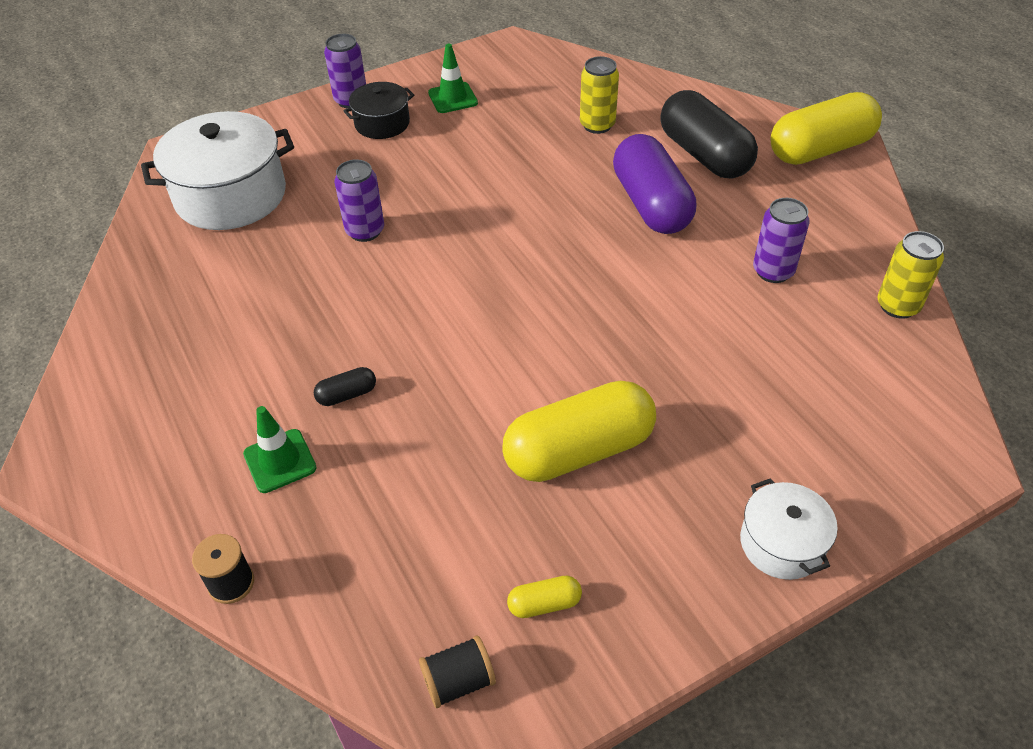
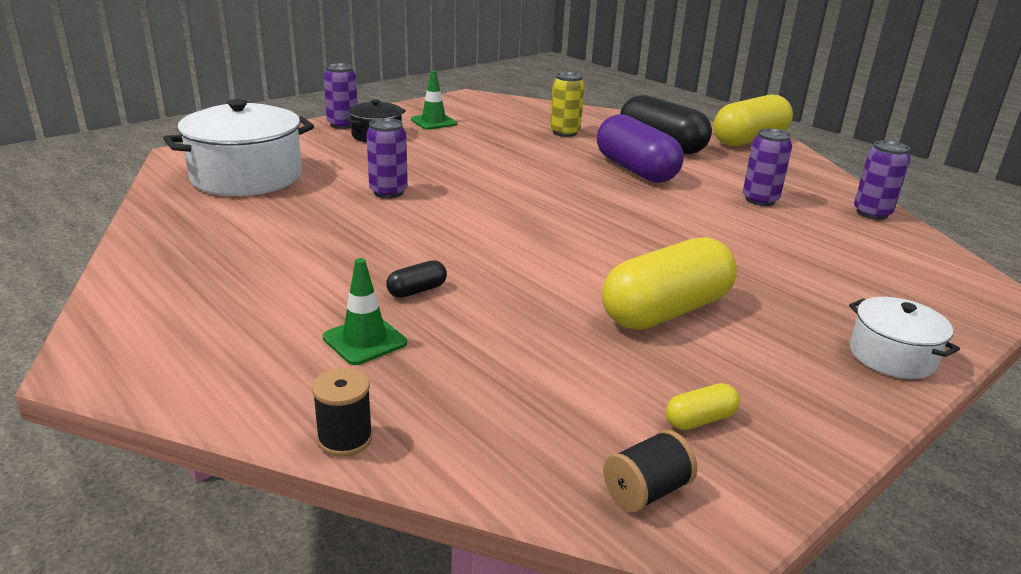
camera: 15 degrees left, 20 degrees down
(898, 306) = (872, 213): yellow can -> purple can

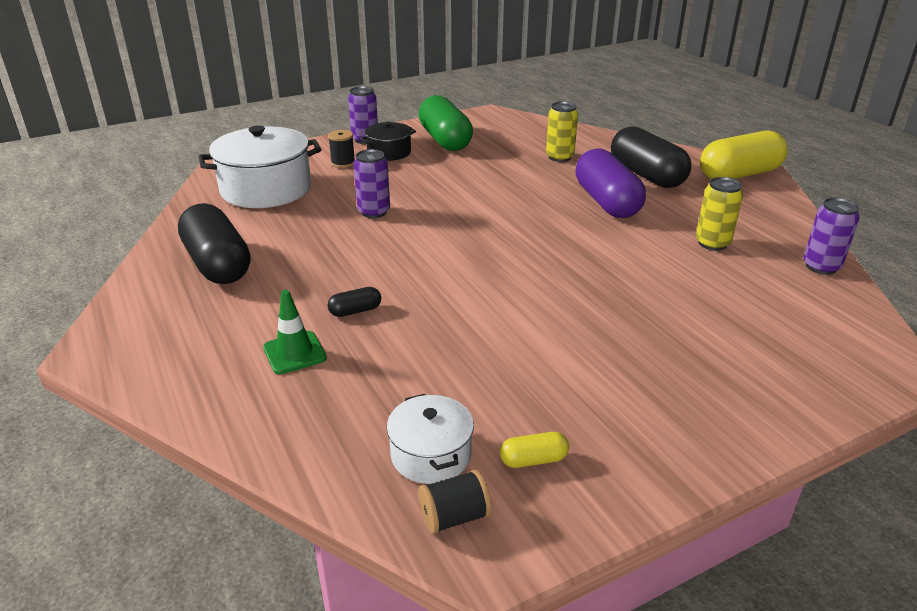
camera: 15 degrees right, 5 degrees up
(221, 256) = (217, 264): none -> black capsule
(345, 439) = (244, 437): black spool -> black spool (343, 163)
(433, 122) = (445, 140): green traffic cone -> green capsule
(666, 311) = (558, 352): yellow capsule -> none
(760, 200) = (712, 243): purple can -> yellow can
(892, 356) = (748, 421): white pot -> white pot (431, 455)

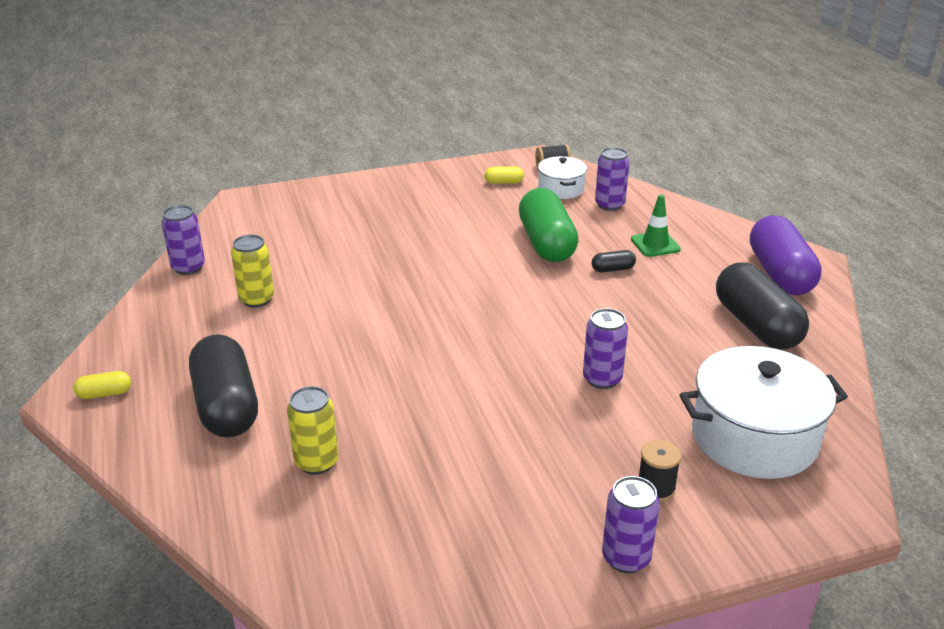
camera: 170 degrees left, 0 degrees up
(349, 424) = (609, 205): none -> purple can
(389, 152) = (582, 509): black pot -> none
(445, 140) = (482, 537): green capsule -> green capsule (547, 243)
(606, 202) = (317, 364): purple capsule -> purple capsule (780, 274)
(739, 174) = (104, 394): yellow capsule -> yellow capsule, size x0.42

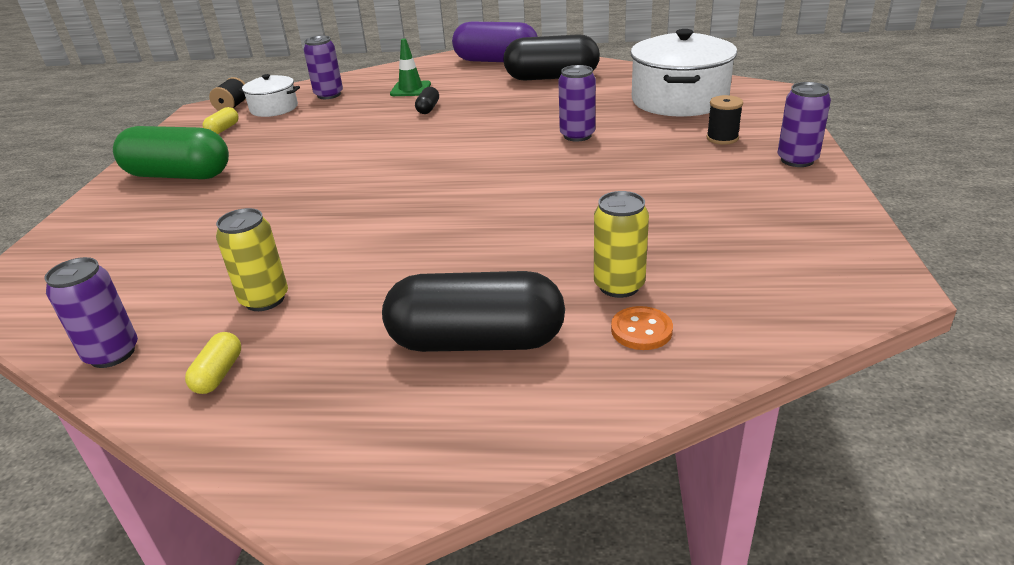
camera: 65 degrees left, 0 degrees up
(104, 394) = (363, 460): yellow capsule -> yellow capsule (219, 374)
(256, 486) = (641, 330): none -> orange button
(547, 243) = (356, 127): green capsule -> green capsule (179, 175)

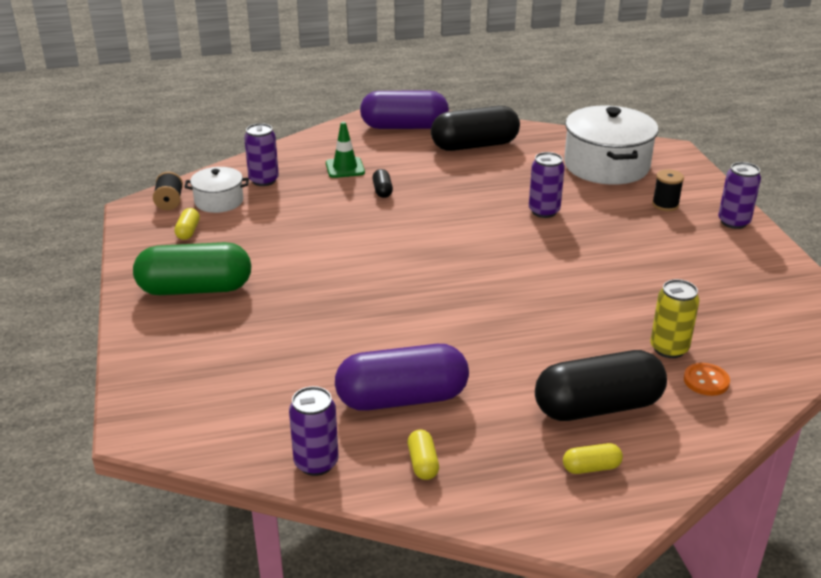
camera: 20 degrees left, 0 degrees up
(265, 299) = (402, 399): yellow can -> purple capsule
(408, 415) = (591, 467): none -> yellow capsule

